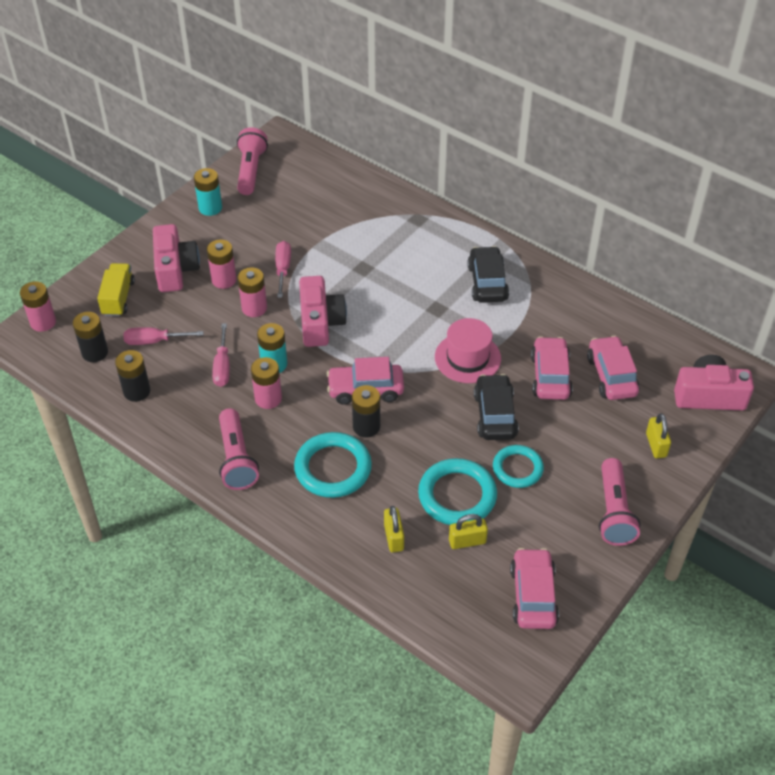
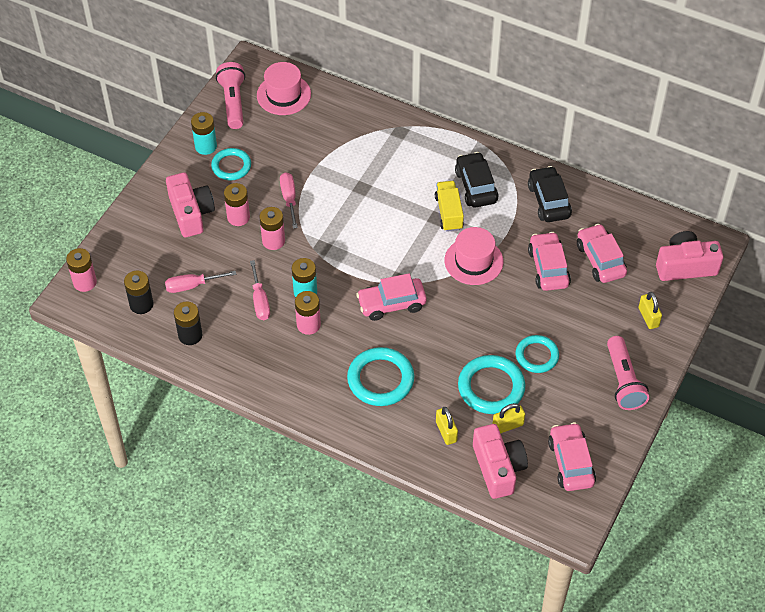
camera: 10 degrees left, 5 degrees up
(118, 298) = (147, 249): yellow truck -> yellow truck (448, 213)
(231, 230) = (231, 166): none -> turquoise ring
(236, 459) = (295, 384): pink flashlight -> none
(305, 170) = (284, 95): none -> pink hat
(320, 322) = (336, 246): pink camera -> pink camera (498, 468)
(366, 426) = (400, 338): black battery -> none
(495, 415) = (508, 310): black car -> black car (548, 201)

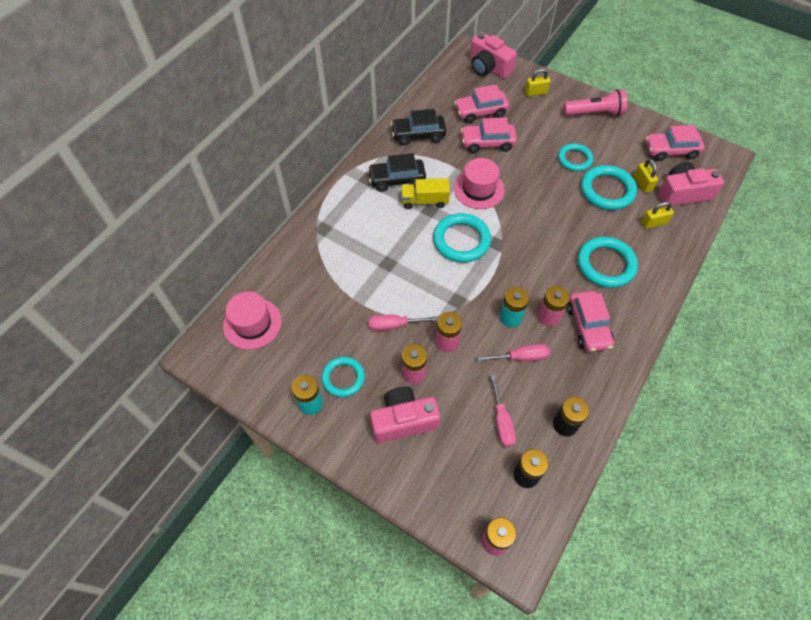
camera: 85 degrees left, 5 degrees up
(233, 102) = (251, 373): pink flashlight -> none
(391, 304) = (524, 250): pink car -> pink car (588, 326)
(398, 248) = (461, 240): none -> turquoise ring
(685, 266) = (488, 67): pink camera -> pink camera turned 45 degrees counterclockwise

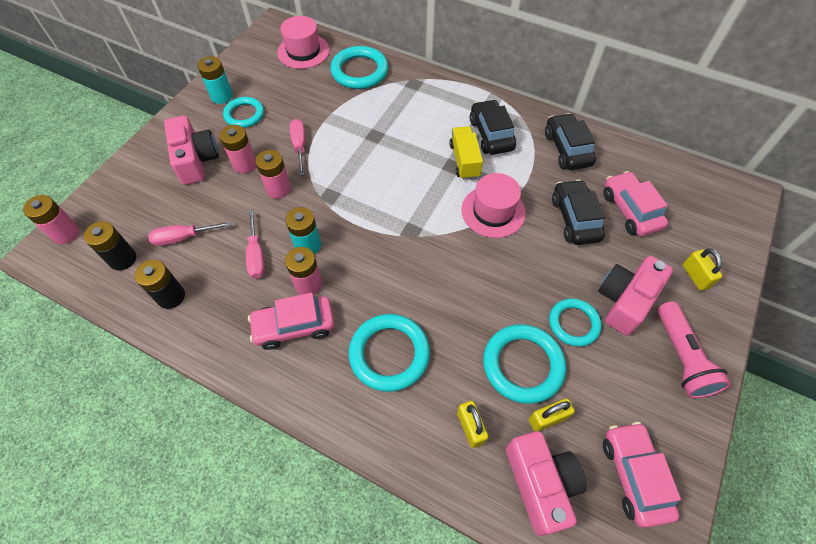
camera: 85 degrees right, 0 degrees up
(461, 240) = (412, 196): turquoise ring -> turquoise ring (359, 71)
(487, 143) = (575, 219): pink car -> black car
(488, 67) = (724, 217): pink camera -> pink camera (625, 301)

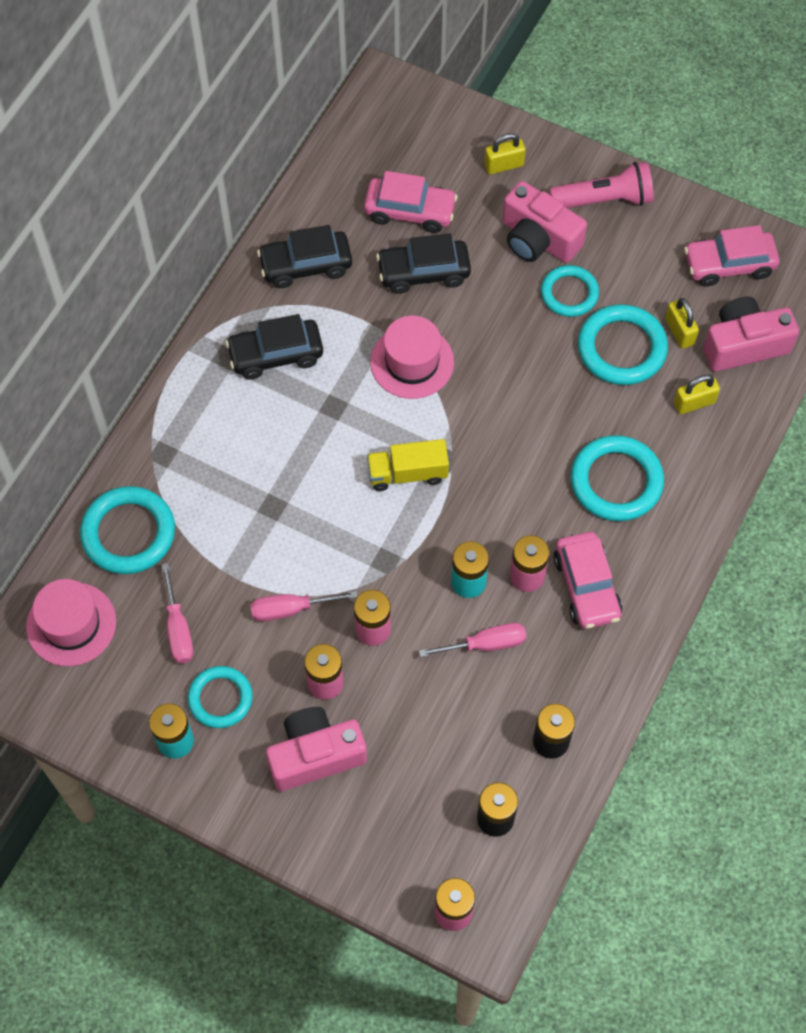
camera: 90 degrees left, 5 degrees up
(183, 238) = (458, 744): pink screwdriver -> pink screwdriver (178, 629)
(464, 161) = (324, 391): yellow truck -> yellow truck (407, 473)
(630, 210) = (410, 211): pink car -> pink car turned 150 degrees counterclockwise

